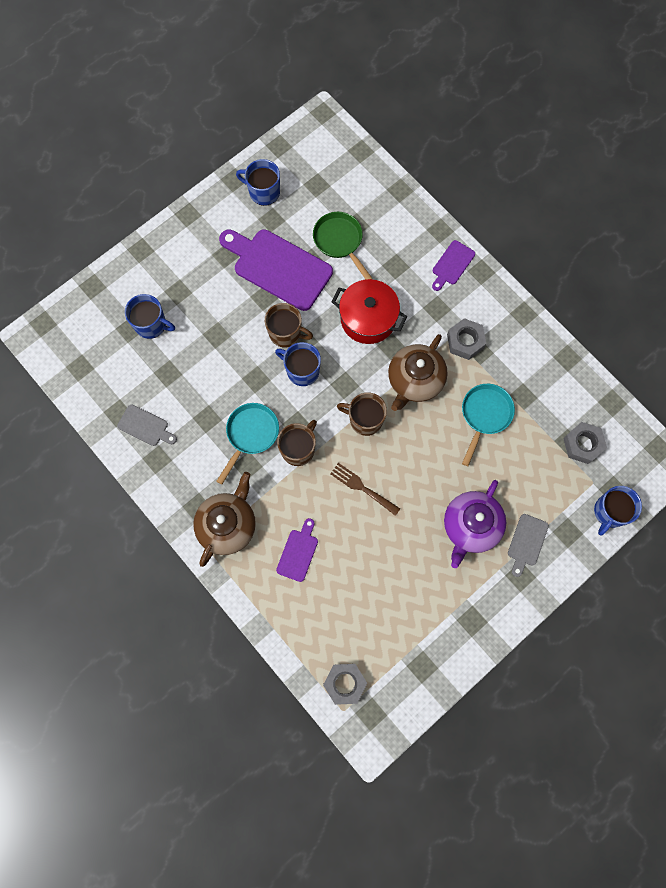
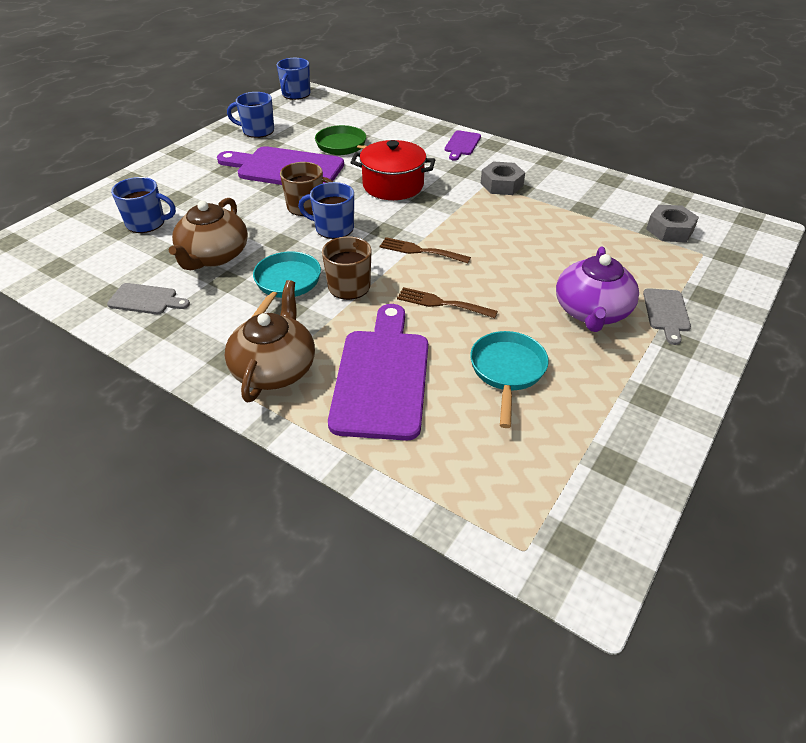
camera: 15 degrees left, 30 degrees down
(298, 552) = (382, 377): purple cutting board -> purple cutting board, size x2.06
(344, 683) = (510, 512): grey nut -> none
(365, 420) = (421, 251): brown mug -> brown fork
(415, 380) = (463, 216): brown teapot -> brown teapot (213, 256)
(484, 415) = (552, 227): turquoise pan -> turquoise pan (507, 372)
(610, 512) = (739, 272): blue mug -> blue mug (295, 94)

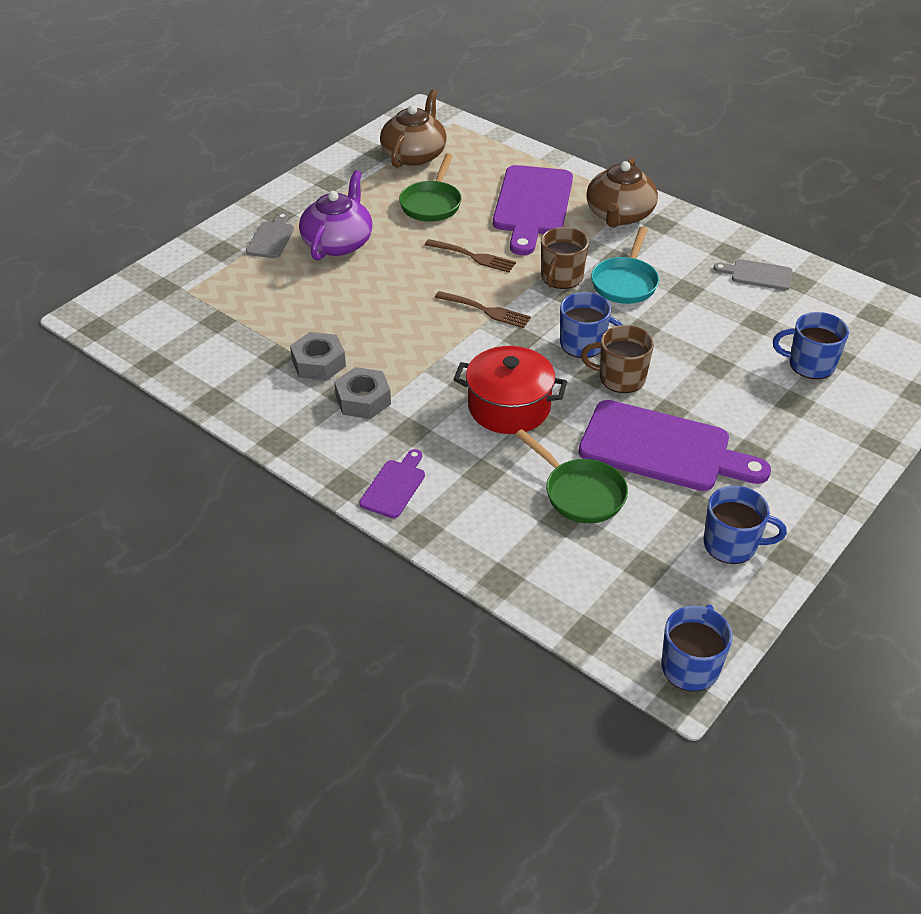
camera: 175 degrees left, 0 degrees up
(213, 256) = (711, 317): brown teapot -> brown teapot (414, 155)
(507, 372) = (432, 203): turquoise pan -> green pan
(669, 230) = (198, 320): grey nut -> grey nut (318, 363)

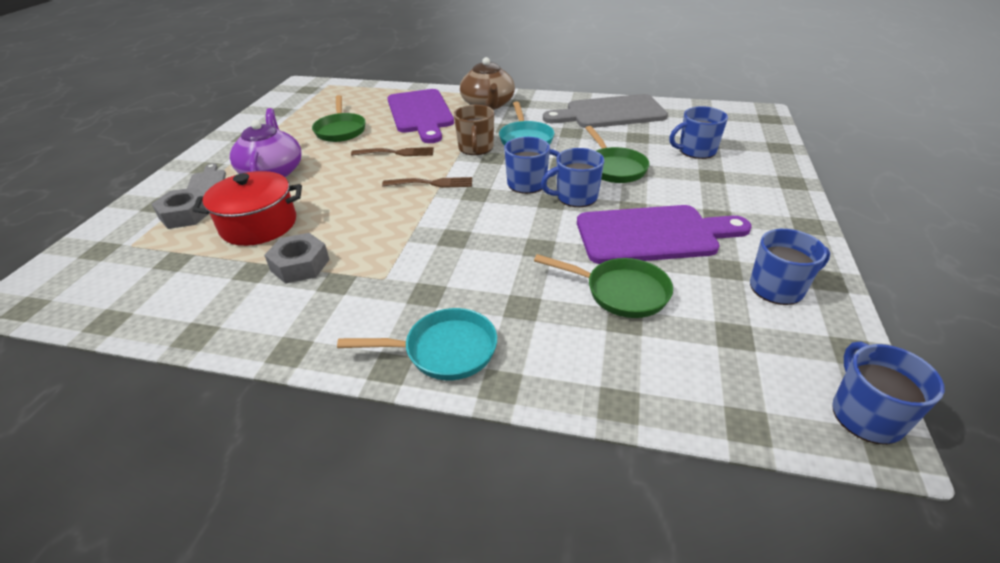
camera: 25 degrees left, 5 degrees down
(363, 400) = (363, 282): grey nut -> grey nut (186, 214)
(394, 486) = (444, 350): purple cutting board -> turquoise pan
(414, 155) = (308, 106): brown teapot -> none
(509, 407) = (503, 245): red pot -> red pot (259, 225)
(620, 378) = (575, 197): brown mug -> blue mug
(693, 355) = (614, 168): none -> green pan
(757, 275) = (610, 113): grey cutting board -> grey cutting board, size x2.06

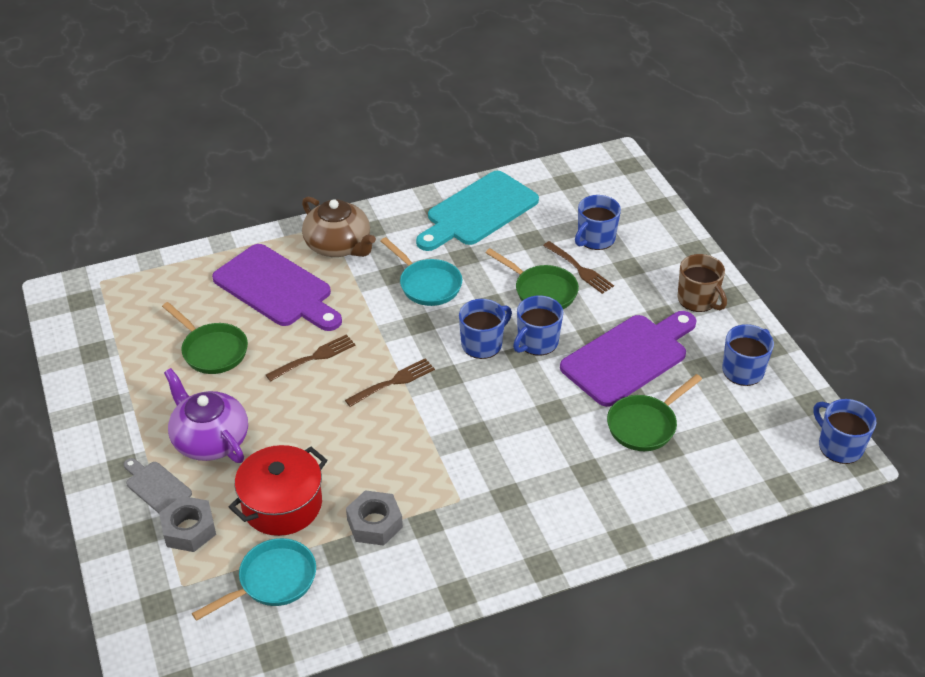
camera: 35 degrees left, 5 degrees up
(444, 350) = (567, 534): turquoise pan -> turquoise pan (272, 581)
(475, 148) = (389, 317): brown mug -> brown mug (698, 299)
(610, 113) = (478, 211): grey cutting board -> turquoise cutting board
(620, 292) = (645, 425): green pan -> green pan turned 150 degrees clockwise
(662, 164) = (579, 269): none -> brown fork

